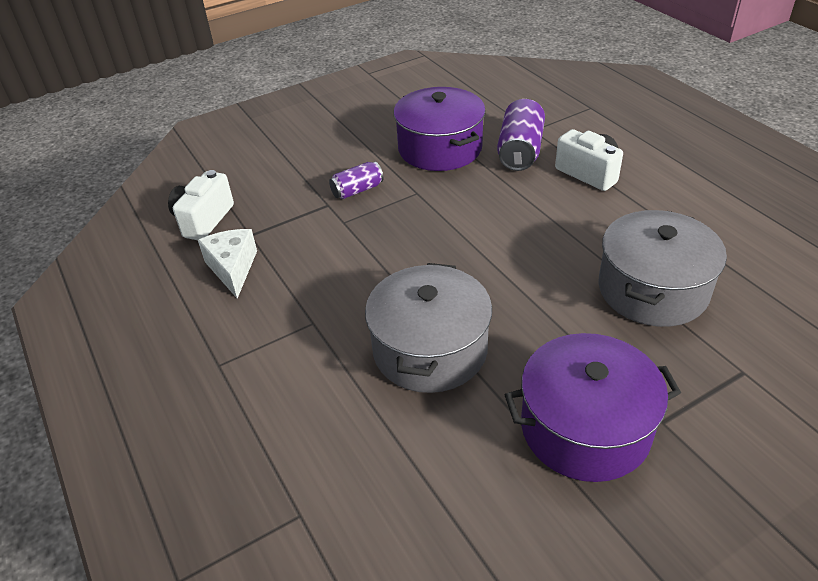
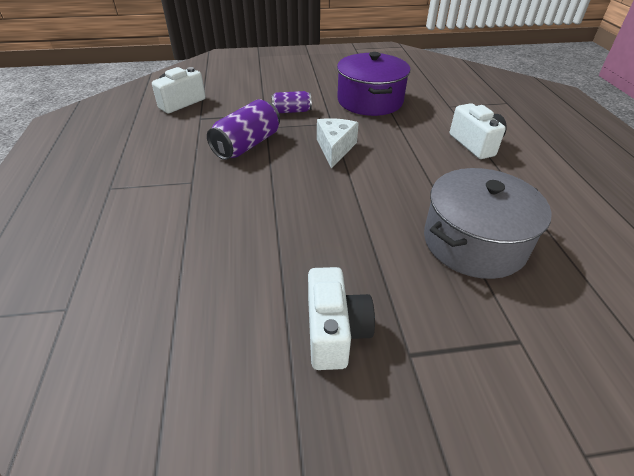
camera: 20 degrees right, 0 degrees up
(233, 268) = (172, 134): white cheese -> white cheese (335, 148)
(430, 349) = (257, 226): grey pot -> none
(520, 151) = (429, 116): purple can -> purple can (247, 145)
(585, 428) = (335, 332): purple pot -> white camera

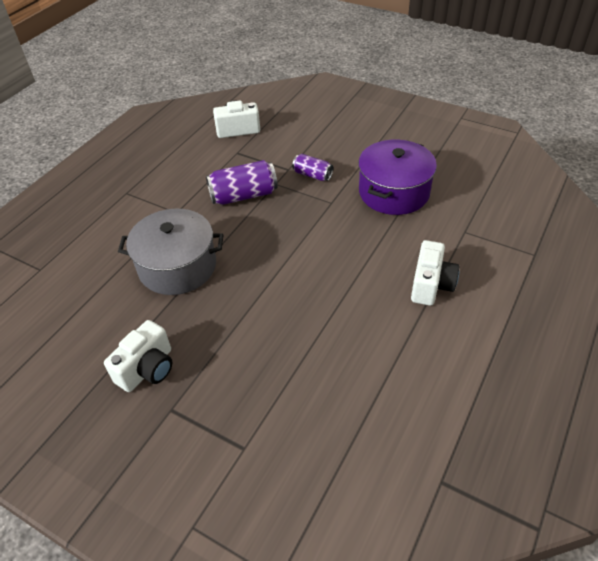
camera: 40 degrees right, 5 degrees up
(335, 148) = (304, 230): white cheese -> none
(474, 242) = (306, 367): grey pot -> grey pot (177, 266)

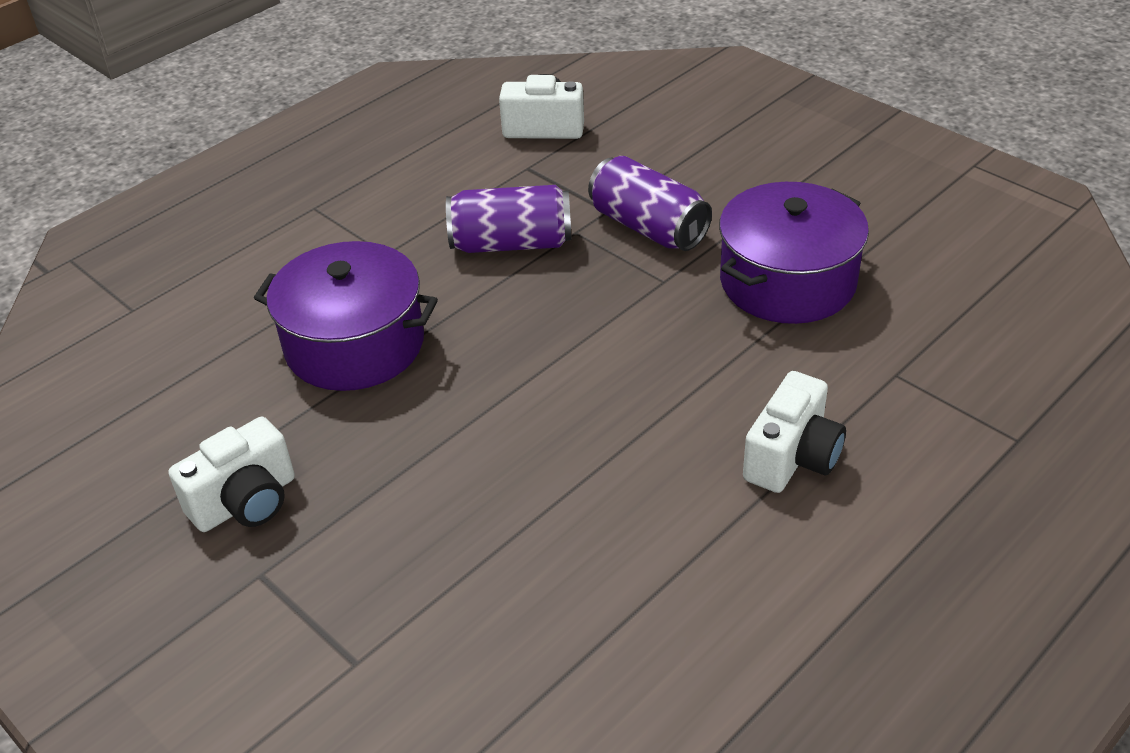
camera: 15 degrees right, 5 degrees down
(177, 266) = (355, 344): grey pot -> purple pot
(312, 175) = (648, 227): purple can -> purple can, size x1.67

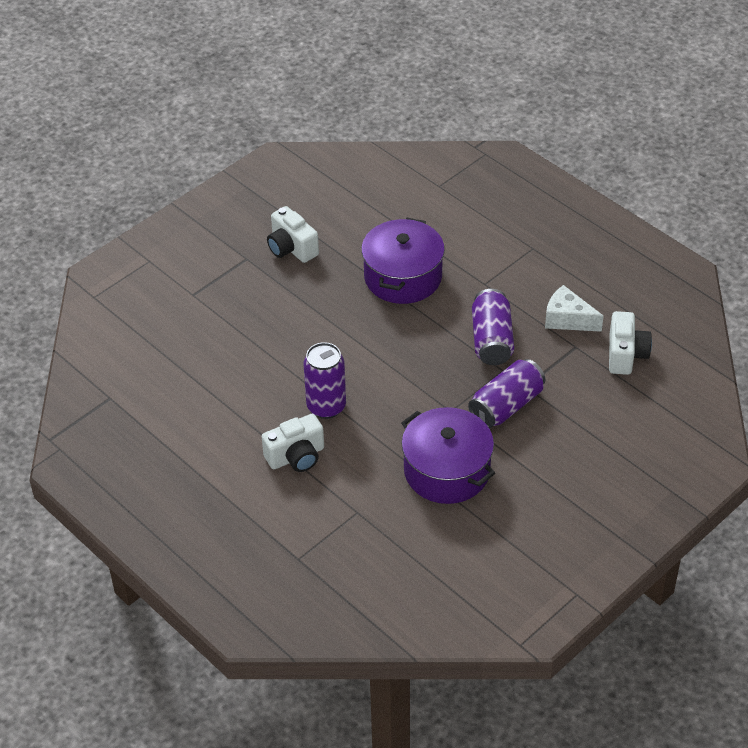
camera: 90 degrees right, 5 degrees up
(472, 174) = (567, 319): none -> white cheese
(668, 425) = (326, 406): none -> purple can
(792, 457) = (296, 456): white camera -> white camera turned 60 degrees counterclockwise

